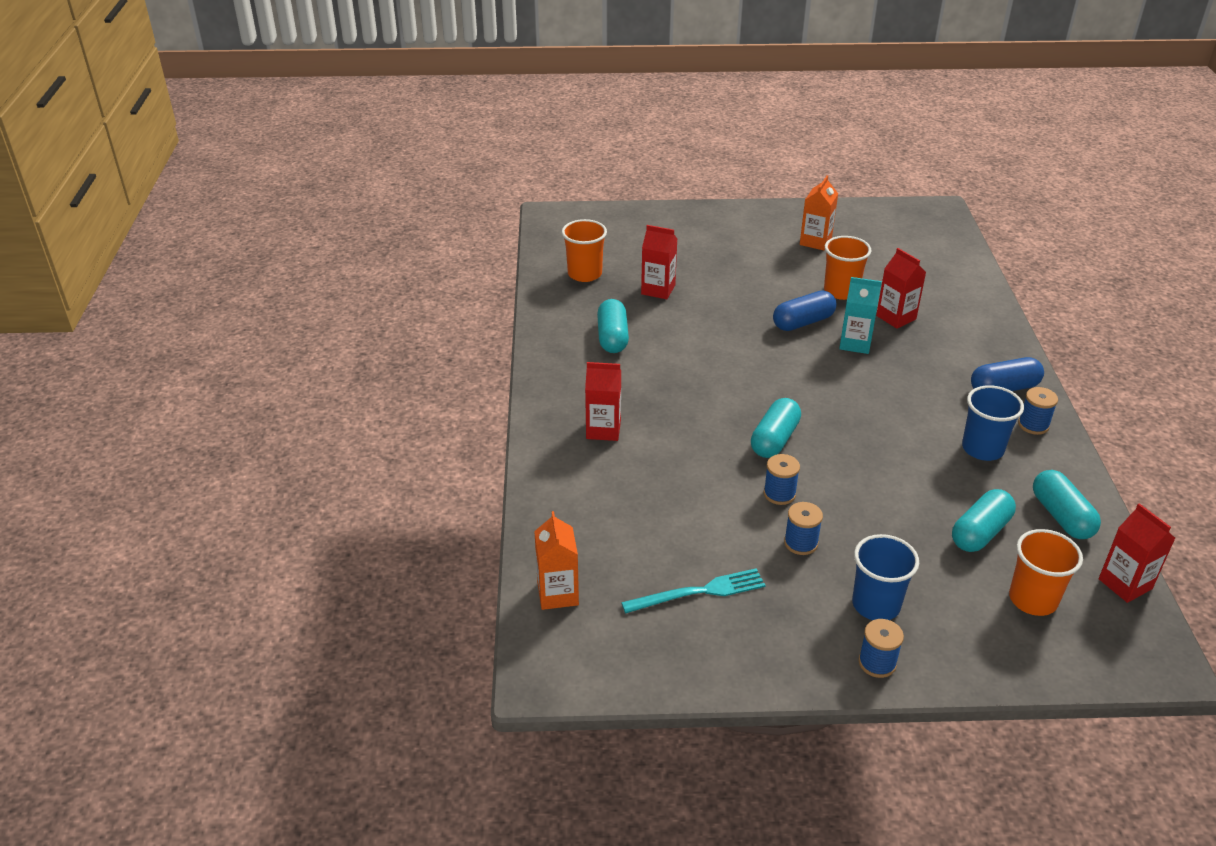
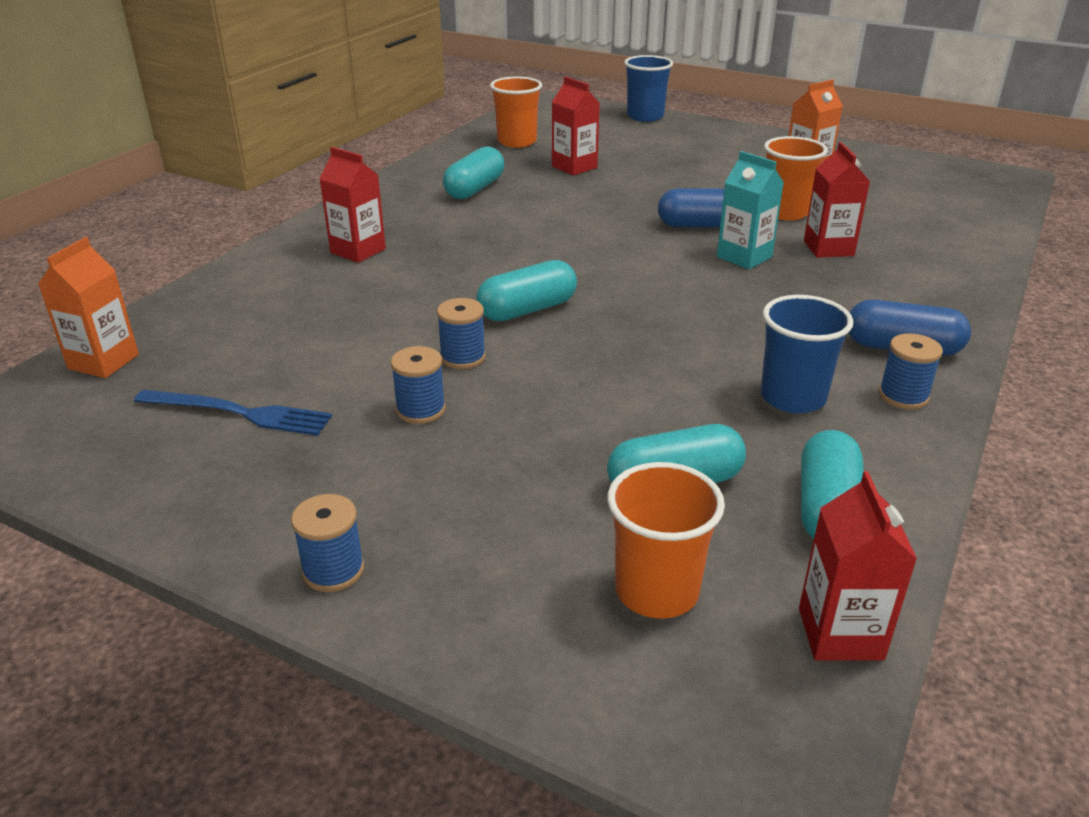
camera: 30 degrees right, 5 degrees down
(699, 592) = (239, 413): turquoise fork -> blue fork
(876, 605) = (423, 506): blue cup -> blue cup (645, 116)

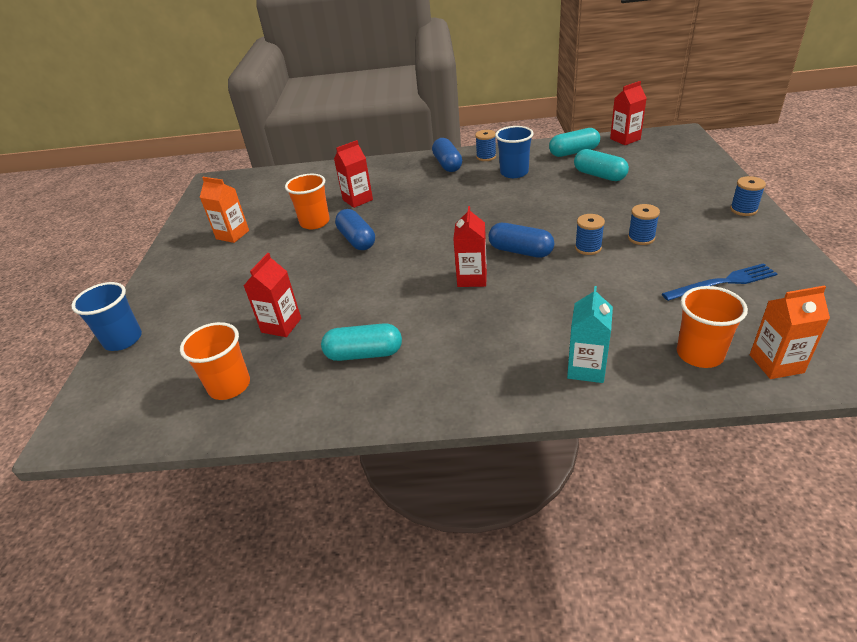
camera: 115 degrees left, 5 degrees up
(239, 413) = (722, 282): blue fork -> blue fork turned 90 degrees clockwise
(358, 251) = (524, 350): red carton -> red carton (472, 278)
(527, 310) = (520, 251): turquoise capsule -> blue capsule
(656, 591) = (652, 162): orange cup -> orange cup (699, 354)
(744, 257) = (390, 216): turquoise carton -> turquoise carton (586, 368)

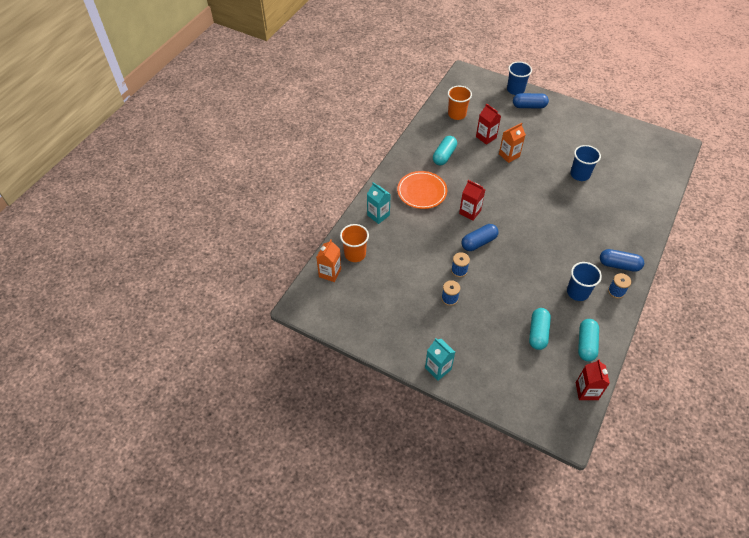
camera: 115 degrees right, 15 degrees up
(232, 235) = (591, 139): orange carton -> orange carton (509, 155)
(315, 222) = (580, 174): orange cup -> blue cup
(357, 200) = (596, 201): red carton -> none
(357, 240) = (544, 184): blue capsule -> blue capsule (529, 106)
(478, 342) = (422, 192): none -> orange plate
(599, 175) = (538, 333): turquoise capsule -> turquoise capsule turned 60 degrees counterclockwise
(722, 282) = (387, 300): blue fork -> none
(743, 210) = (438, 368): blue spool -> turquoise carton

